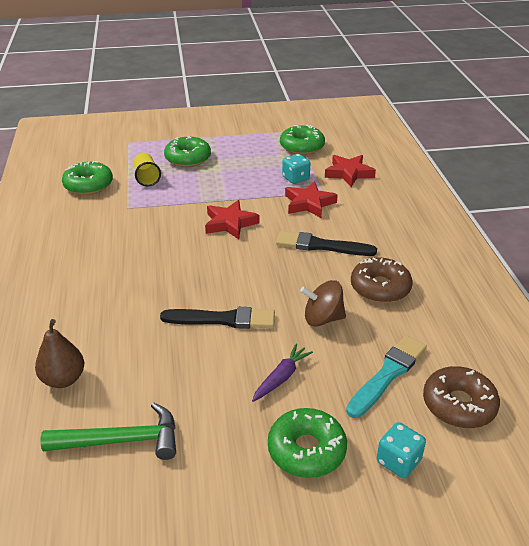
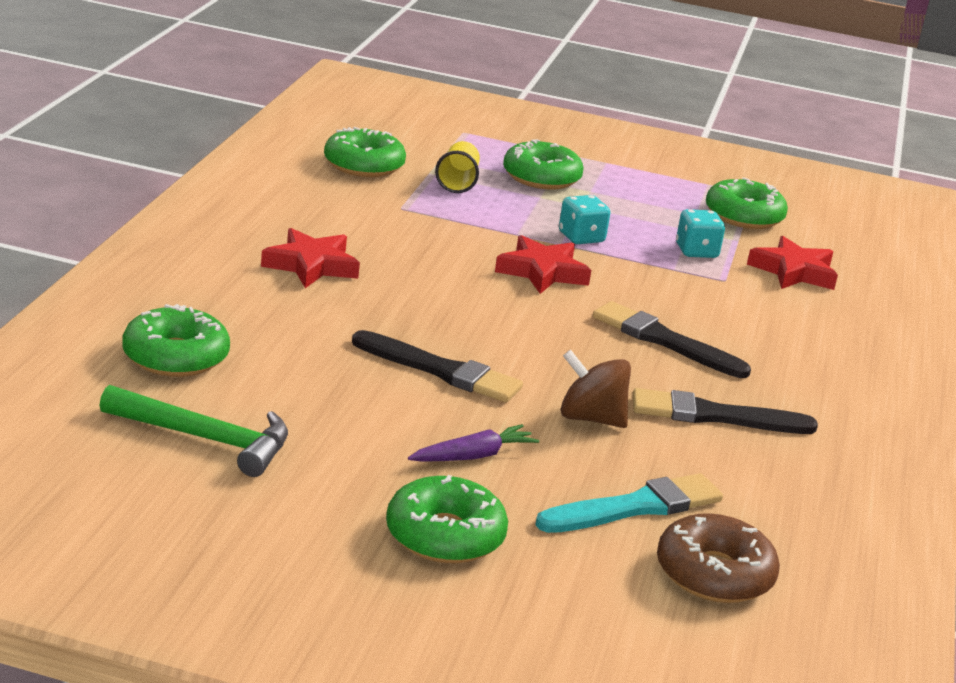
camera: 20 degrees right, 10 degrees down
(63, 379) = (175, 357): brown pear -> green donut
(309, 203) = (690, 287): red star -> red star (311, 265)
(380, 288) = (714, 416): brown donut -> black brush
(398, 461) = (566, 593): turquoise dice -> turquoise dice (581, 237)

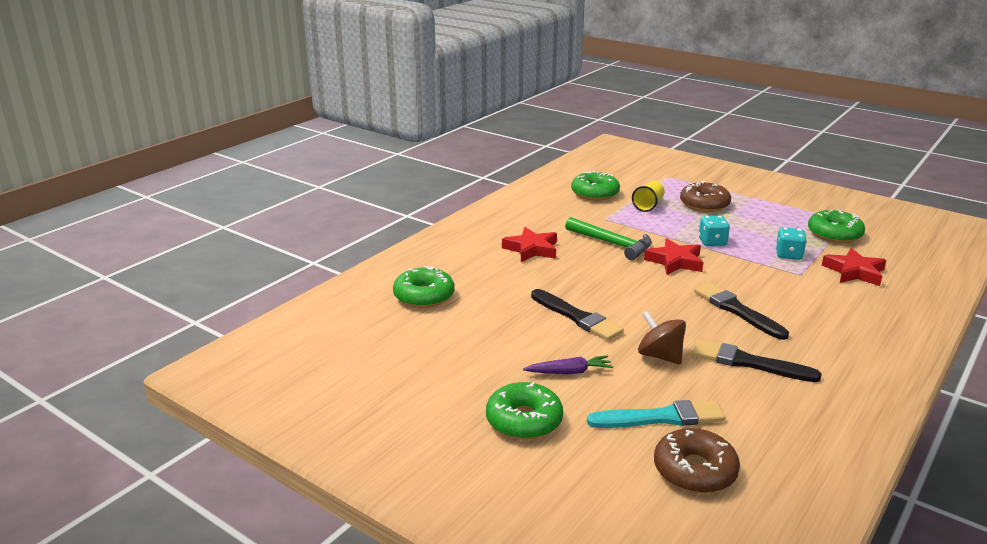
camera: 25 degrees right, 0 degrees up
(206, 439) = (414, 345): green hammer -> green hammer (612, 244)
(541, 177) = (704, 204): green donut -> brown donut

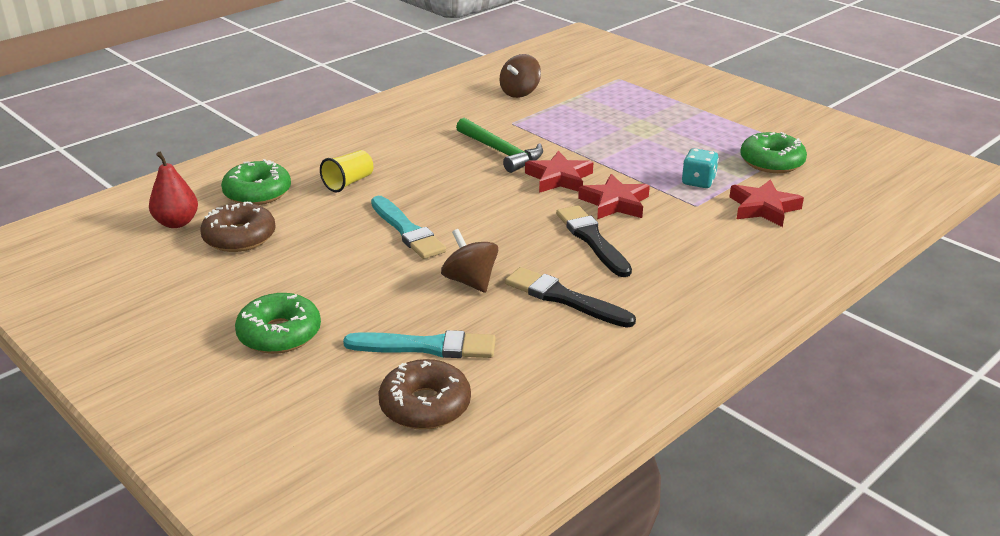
camera: 10 degrees right, 5 degrees up
(367, 329) = (177, 223): none -> red pear
(531, 249) = (406, 151): red star -> red star (615, 203)
(569, 372) = (360, 288): purple carrot -> none
(577, 317) = (407, 230): black brush -> turquoise brush
(595, 193) = (520, 92): green donut -> brown spinning top
(648, 205) = (572, 111): yellow cup -> yellow cup (349, 183)
(704, 204) = (639, 115): brown donut -> brown donut (239, 237)
(712, 242) = (618, 159): turquoise dice -> none

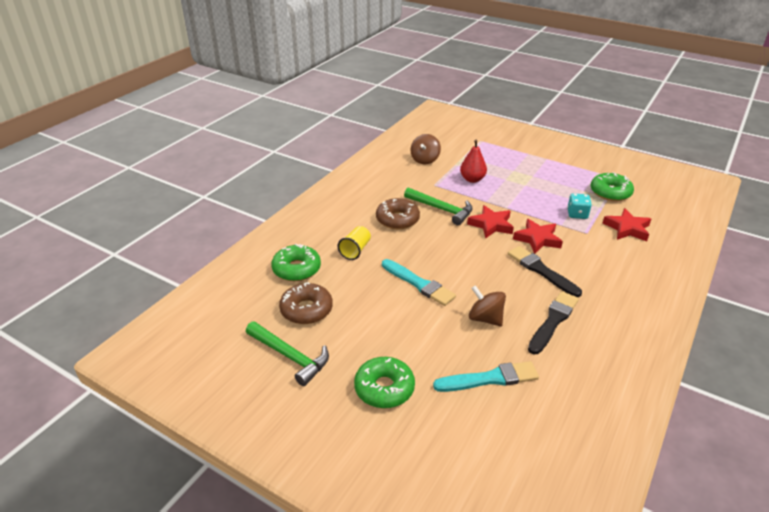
camera: 15 degrees left, 5 degrees up
(177, 223) = (253, 305): red pear -> red pear (472, 179)
(185, 282) = (290, 356): none -> green hammer
(425, 405) = (518, 428): brown donut -> brown donut (397, 219)
(564, 298) = (553, 321): black brush -> black brush turned 105 degrees clockwise

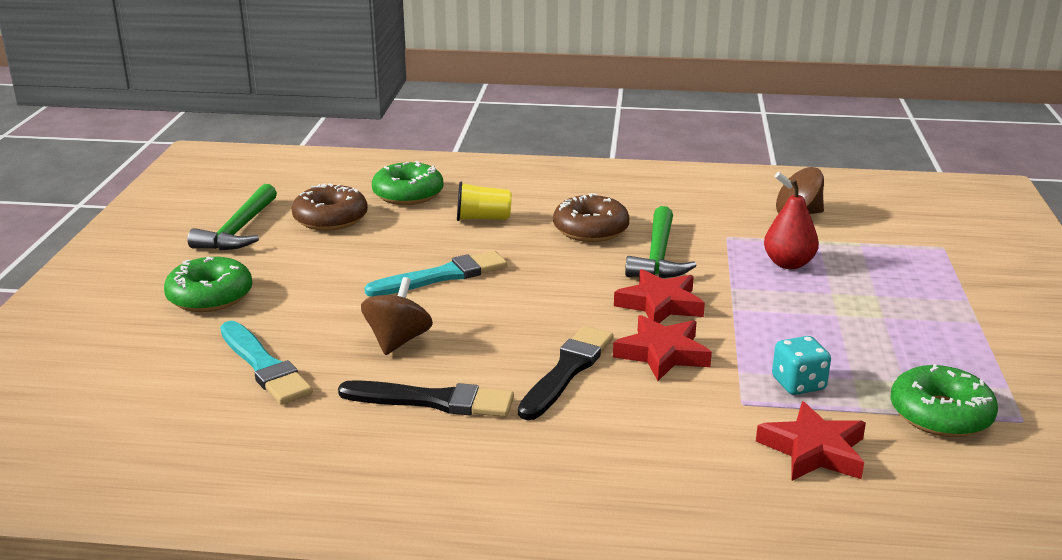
camera: 65 degrees right, 10 degrees down
(419, 284) = (442, 276): turquoise brush -> turquoise brush turned 135 degrees counterclockwise

